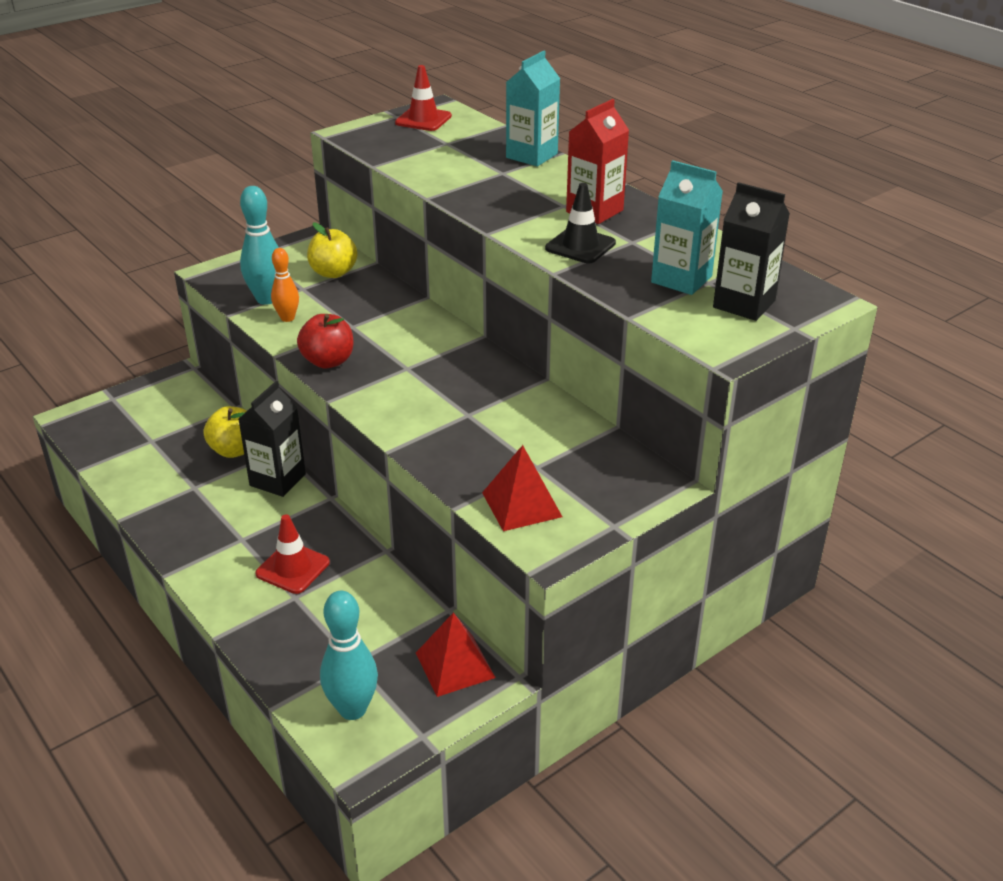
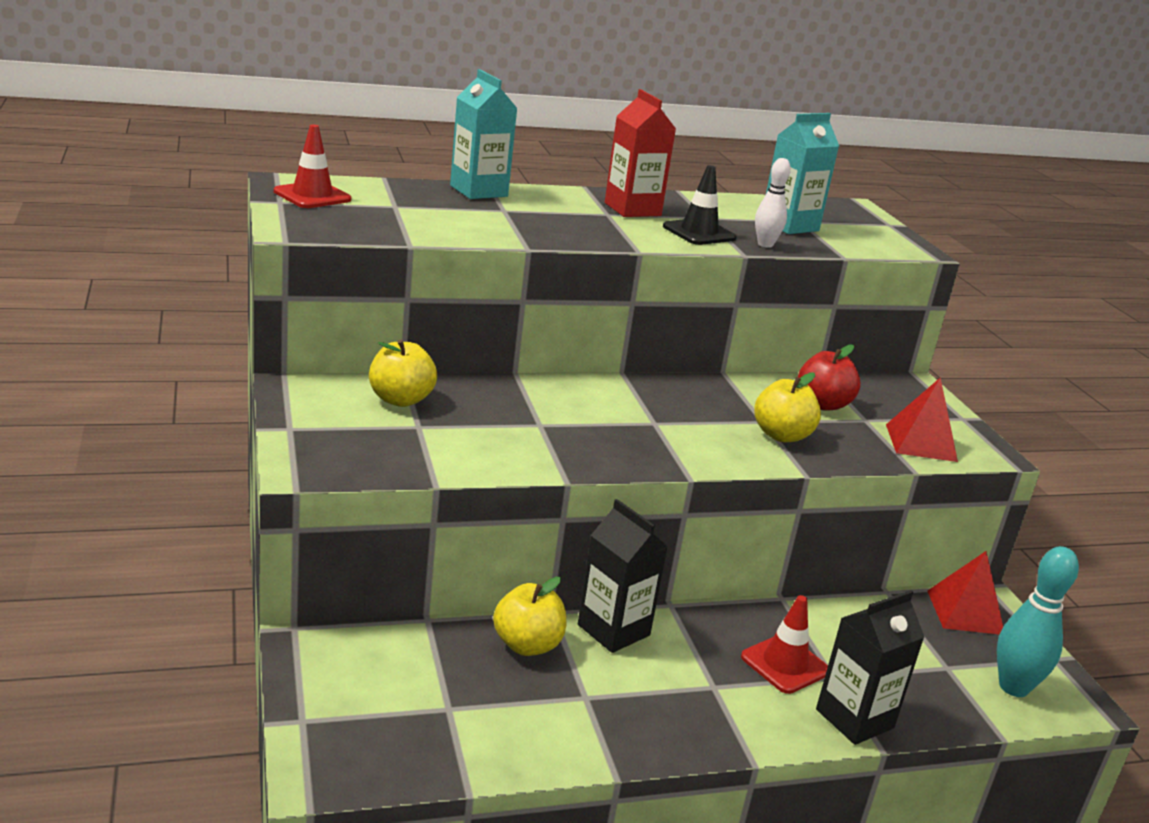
camera: 70 degrees left, 10 degrees down
(267, 299) = (422, 452): turquoise bowling pin -> none
(287, 318) = (484, 453): orange bowling pin -> none
(328, 361) = (607, 457): red apple -> red apple (823, 404)
(449, 428) = (781, 435): none -> yellow apple
(599, 277) = (765, 244): none -> white bowling pin
(744, 304) = (844, 224): black carton -> black carton (854, 718)

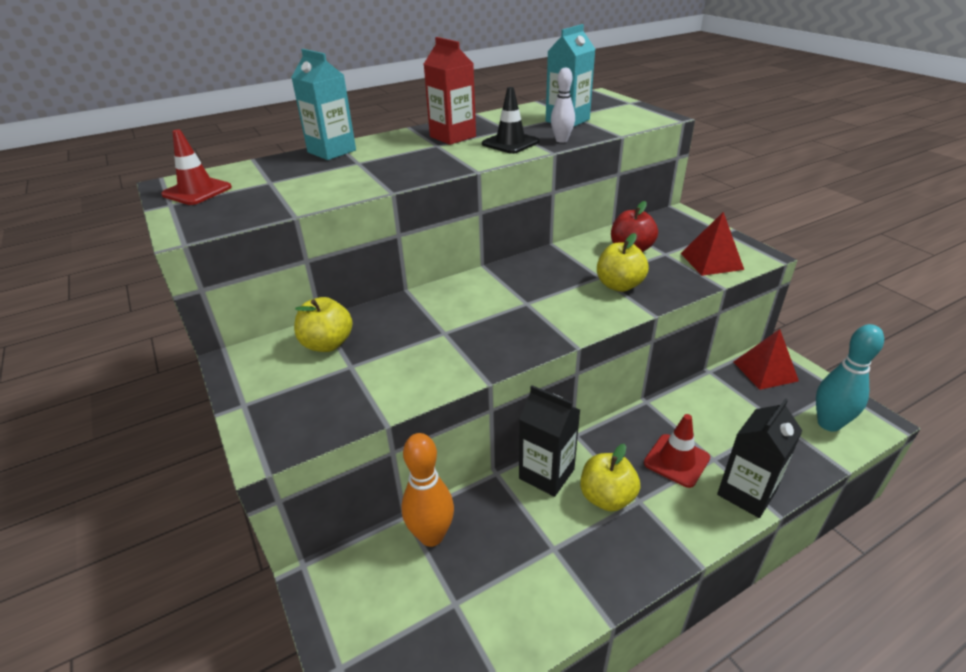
camera: 10 degrees left, 10 degrees up
(449, 644) = (431, 535): none -> orange bowling pin
(527, 645) = (490, 513): yellow apple -> yellow apple (607, 497)

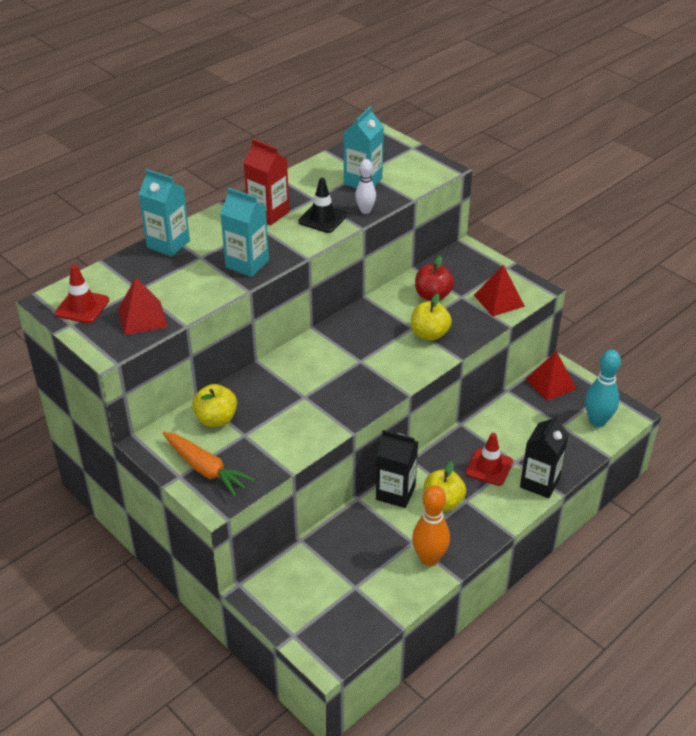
camera: 15 degrees left, 5 degrees up
(252, 205) = (142, 318): none -> red pyramid
(280, 401) = (205, 469): none -> orange carrot
(405, 171) = (247, 264): none -> turquoise carton
(431, 535) = (324, 549): orange bowling pin -> orange bowling pin (429, 558)

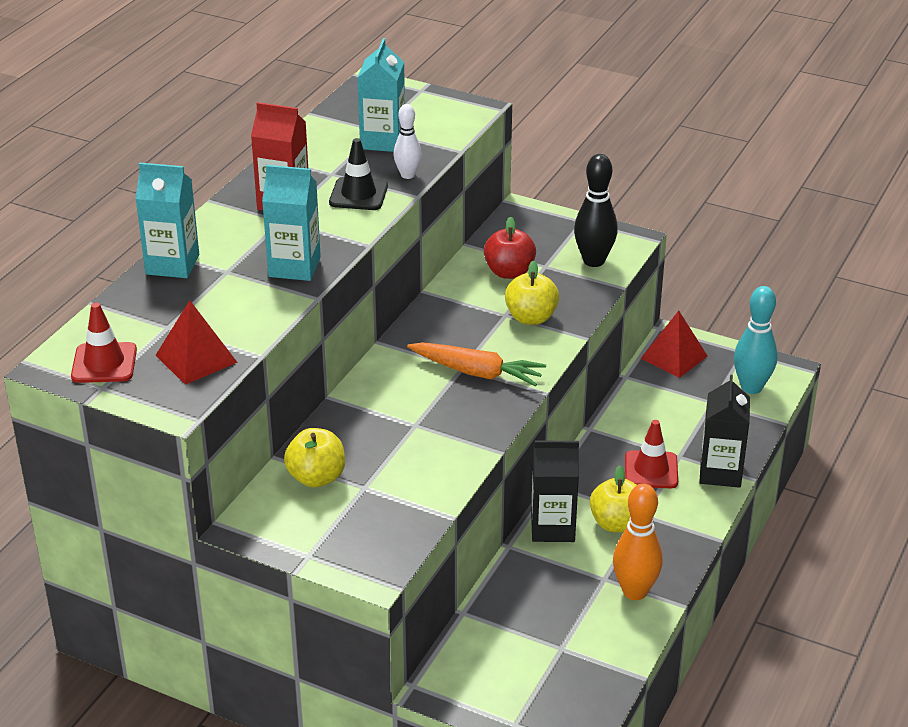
camera: 20 degrees left, 5 degrees down
(205, 469) = (338, 539): orange carrot -> orange carrot (477, 372)
(499, 300) = (594, 261): red pyramid -> black bowling pin

